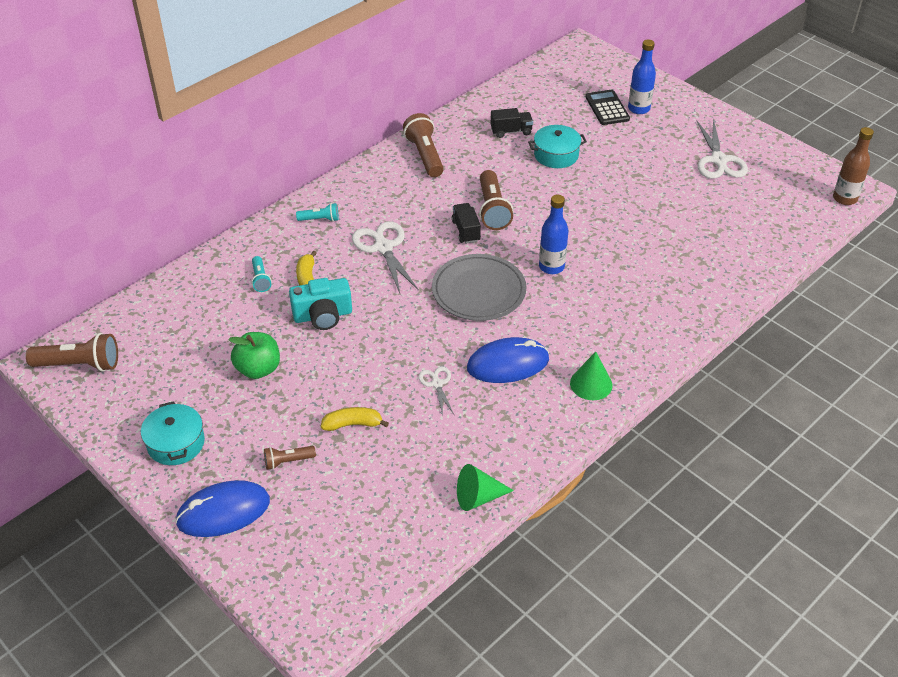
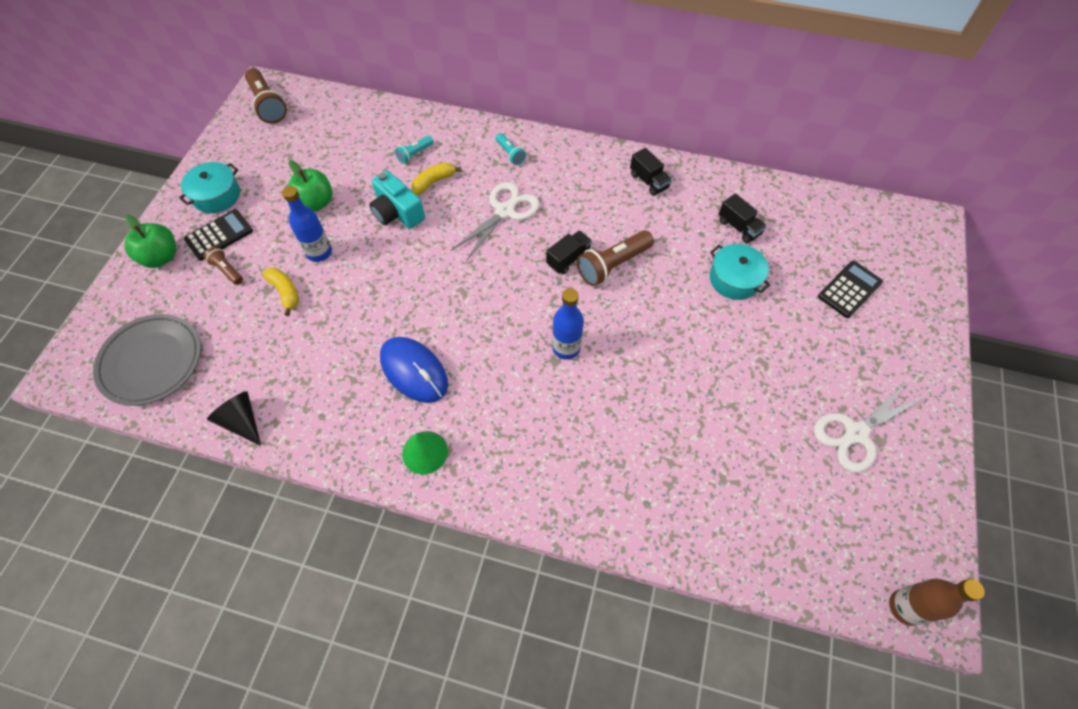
camera: 60 degrees right, 15 degrees up
(223, 512) = (161, 257): blue mouse -> green apple
(235, 455) = (219, 235): none -> black calculator
(425, 155) = (649, 181): brown flashlight -> black truck
(437, 384) = (360, 328): white scissors -> none
(478, 291) = (494, 305): grey plate -> grey plate (151, 361)
(478, 497) = (242, 421): green cone -> black cone
(639, 109) = (876, 318): blue bottle -> blue bottle (319, 252)

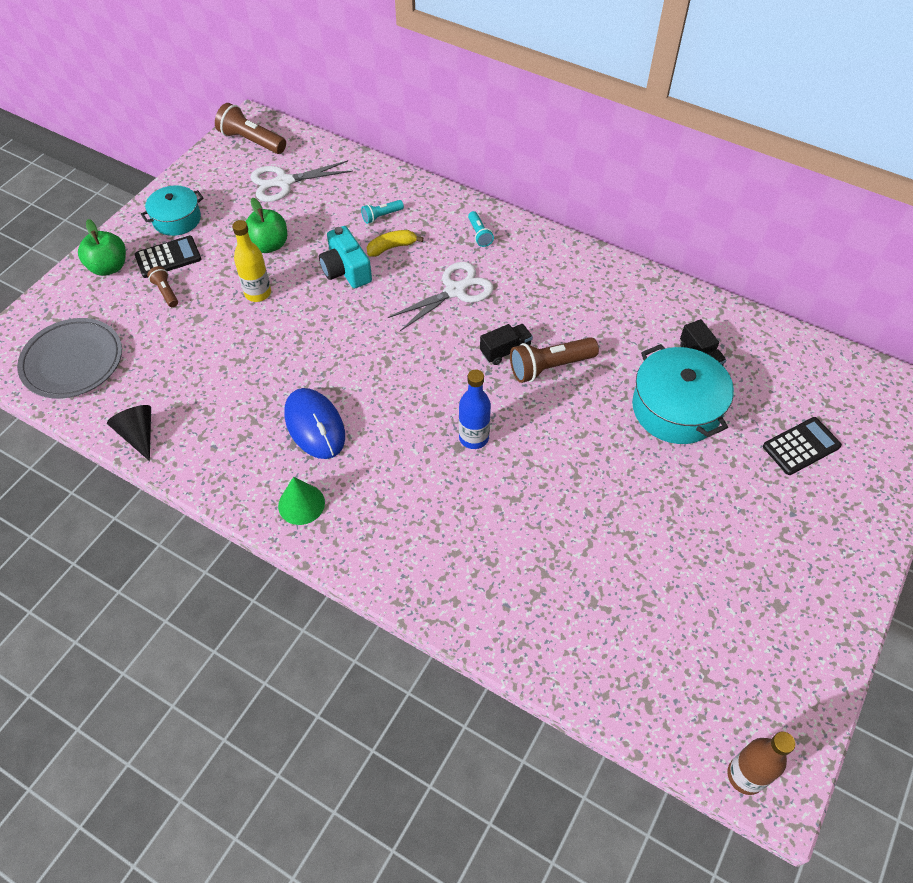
camera: 15 degrees right, 5 degrees down
(268, 105) = (251, 141): brown flashlight -> brown flashlight turned 135 degrees clockwise
(285, 292) = (214, 324): yellow banana -> none
(319, 252) = (258, 293): blue bottle -> yellow bottle
(649, 181) = (617, 290): black truck -> none
(734, 279) = (676, 408): turquoise pot -> turquoise pot, size x1.58
(856, 433) = (754, 593): white scissors -> white scissors (284, 182)

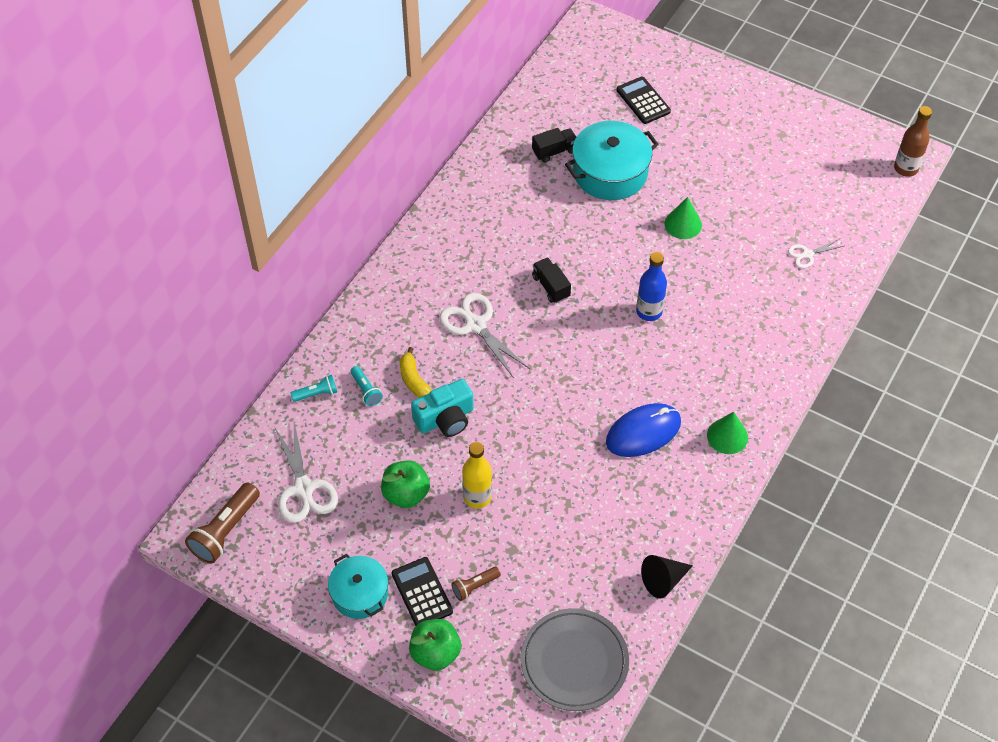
camera: 90 degrees left, 0 degrees up
(479, 234) = (398, 305): turquoise flashlight -> turquoise flashlight (316, 394)
(549, 367) = (568, 255): brown flashlight -> none
(569, 617) = (807, 254): none -> white scissors
(605, 478) = (683, 224): none -> green cone

